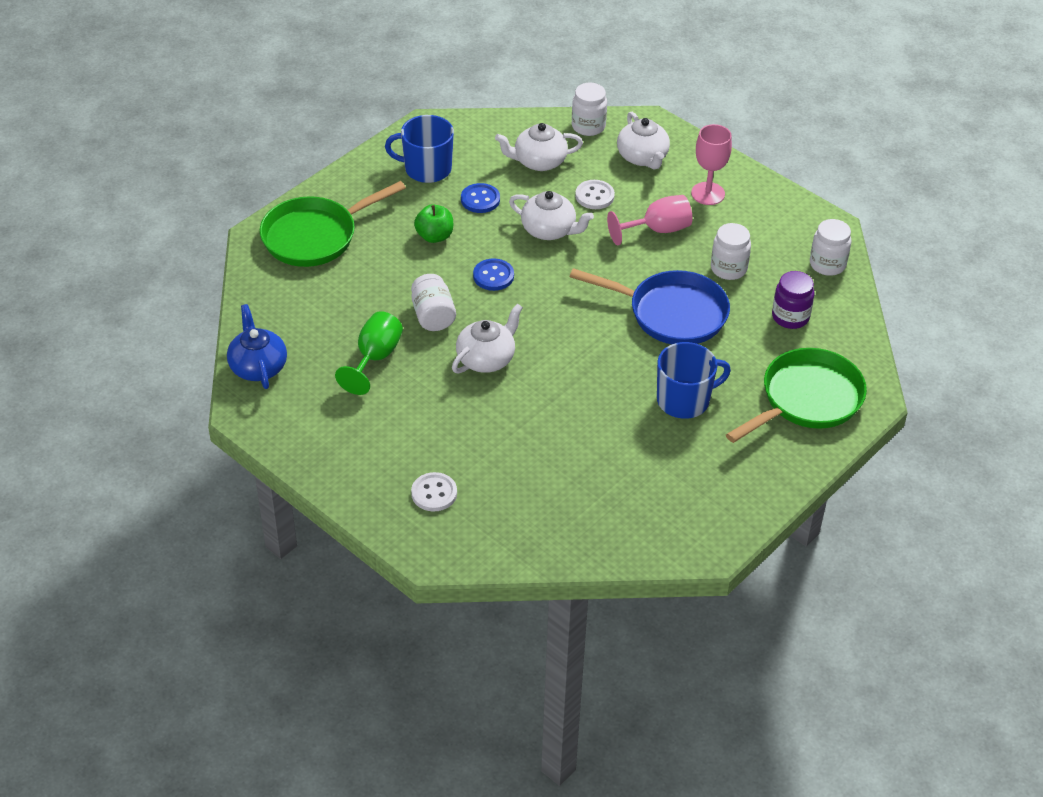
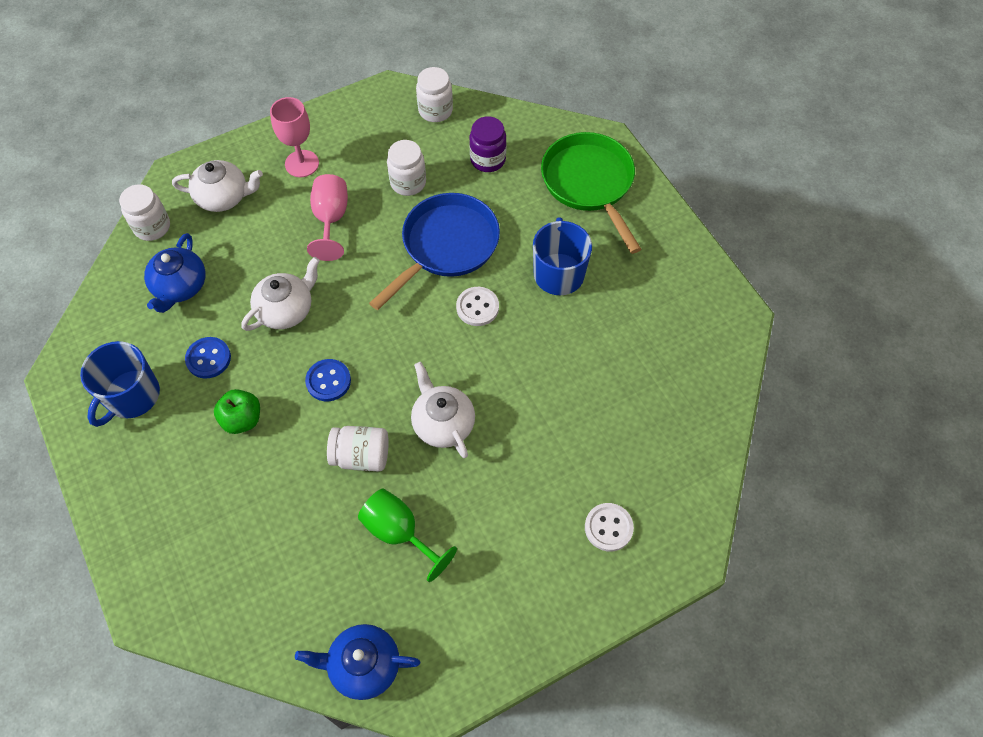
camera: 70 degrees left, 15 degrees up
(315, 236) = (180, 545): green pan -> none
(539, 161) = (180, 287): white teapot -> blue teapot
(594, 196) = (257, 255): white button -> white button (477, 307)

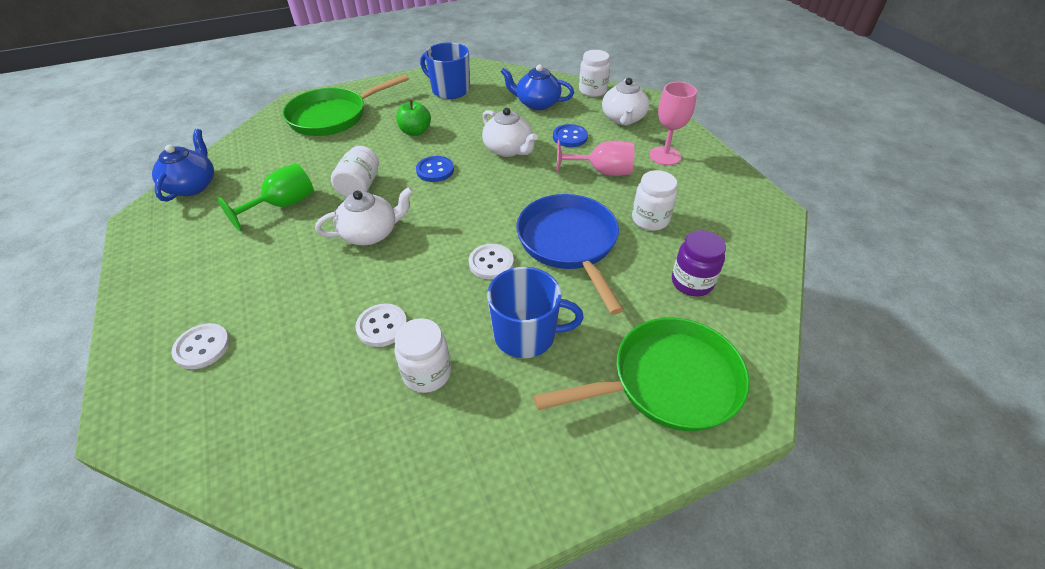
camera: 95 degrees right, 15 degrees down
(195, 538) = (333, 116): none -> green pan
(208, 358) = (471, 117): blue button -> blue button (570, 137)
(435, 111) = (756, 243): white jar -> white jar (427, 373)
(446, 246) = (569, 243): blue pan -> blue pan turned 150 degrees counterclockwise
(564, 383) = (382, 326): none -> white button

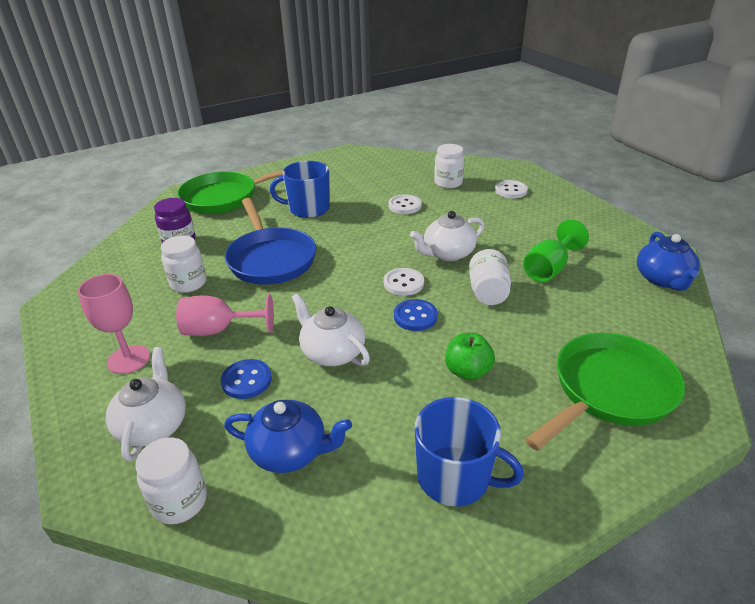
camera: 175 degrees right, 10 degrees down
(427, 373) = (367, 191): white jar -> white jar (448, 183)
(491, 263) = (337, 242): white button -> white button (403, 283)

